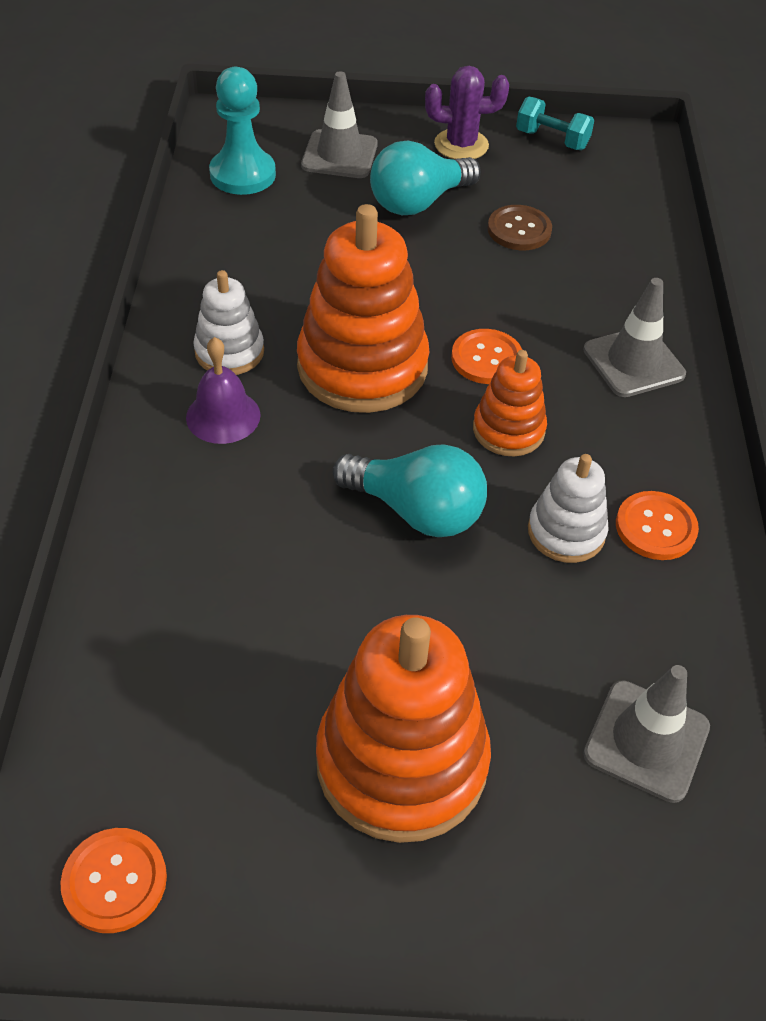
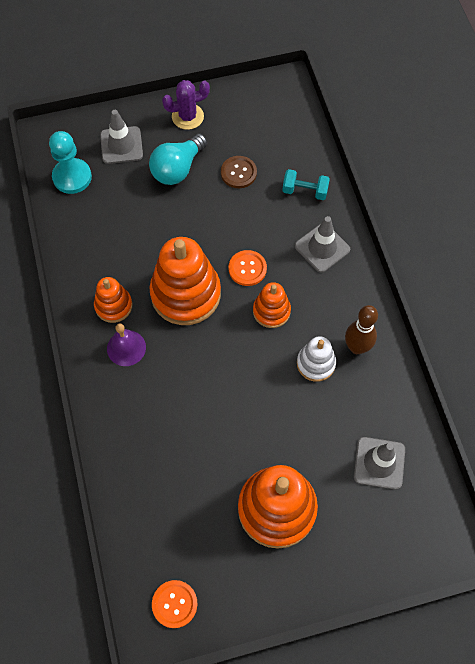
camera: 15 degrees left, 15 degrees up
(229, 352) = (113, 306): white stacking toy -> orange stacking toy
(417, 511) = (241, 374): turquoise light bulb -> none
(552, 140) = (237, 97): turquoise dumbbell -> turquoise dumbbell (305, 191)
(655, 527) = (357, 347): orange button -> brown bowling pin

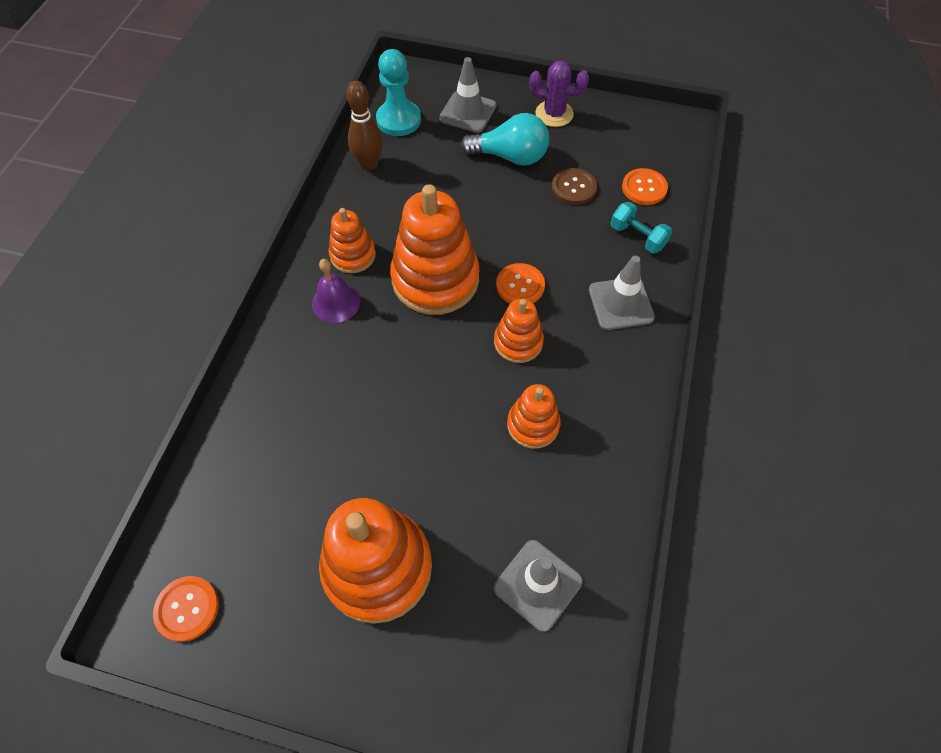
camera: 30 degrees right, 5 degrees down
(177, 169) = (510, 157): turquoise light bulb -> turquoise light bulb turned 150 degrees counterclockwise
(287, 149) = (644, 188): none -> orange button
(316, 363) = (533, 425): white stacking toy -> orange stacking toy
(357, 347) = (594, 432): brown bowling pin -> brown bowling pin (369, 164)

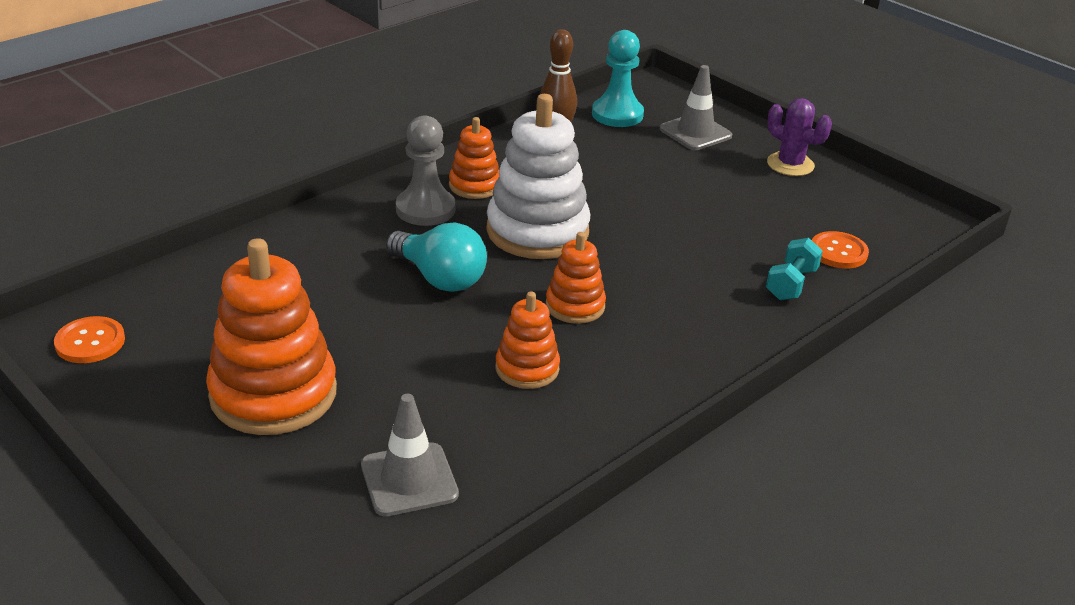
camera: 30 degrees right, 25 degrees down
(336, 302) = (425, 209): purple bell -> grey pawn
(435, 279) = (537, 231): orange stacking toy -> white stacking toy
(510, 157) = (708, 177): turquoise light bulb -> turquoise light bulb (439, 278)
(520, 285) = (620, 268): orange button -> none
(573, 187) = (755, 223): brown button -> none
(620, 303) = (718, 324): grey traffic cone -> none
(637, 237) = (791, 284): turquoise dumbbell -> turquoise dumbbell turned 45 degrees clockwise

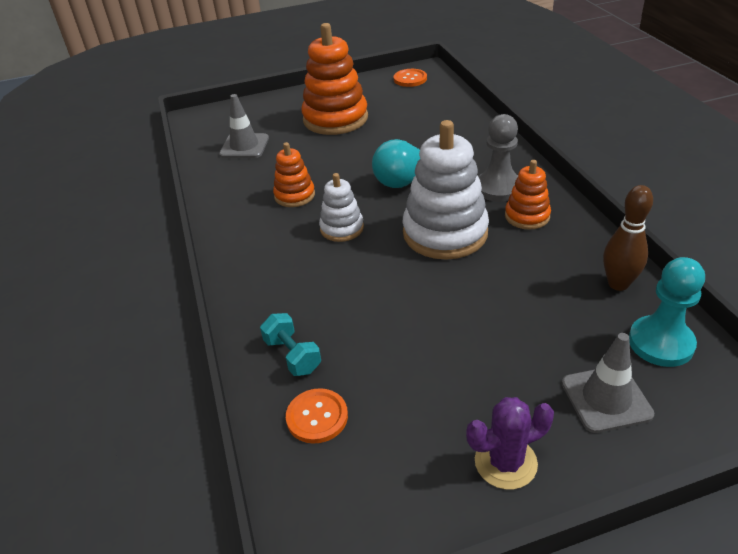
camera: 120 degrees right, 5 degrees up
(575, 306) = (342, 228): orange stacking toy -> white stacking toy

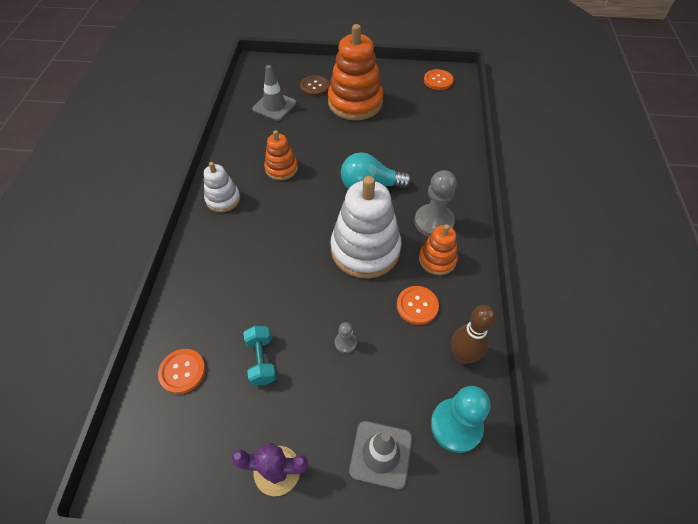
camera: 20 degrees right, 15 degrees up
(279, 118) = (315, 87): none -> brown button
(292, 355) = (197, 313): turquoise dumbbell -> turquoise dumbbell (262, 360)
(342, 228) = (295, 213): white stacking toy -> white stacking toy (223, 199)
(488, 318) = (345, 342): none -> grey pawn
(538, 260) = (417, 306): none -> orange button

